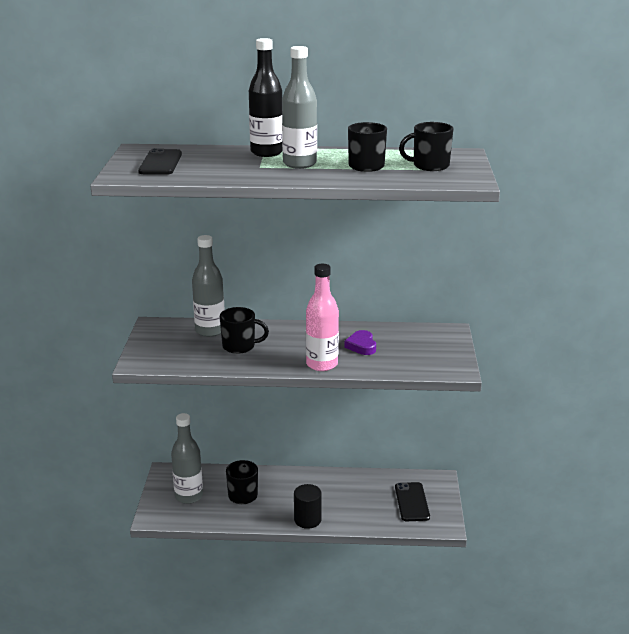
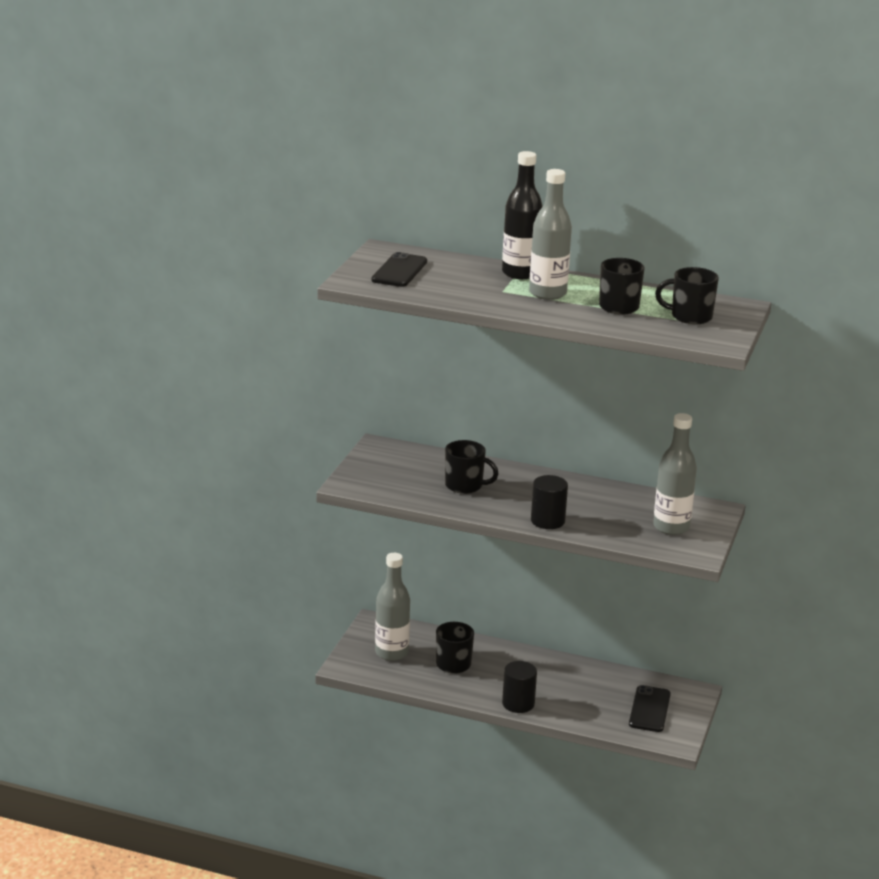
camera: 15 degrees right, 0 degrees up
(210, 331) = (439, 463): grey bottle -> grey bottle (671, 527)
(322, 364) = (547, 521): pink bottle -> black cylinder
(361, 346) = (603, 508): purple heart -> none

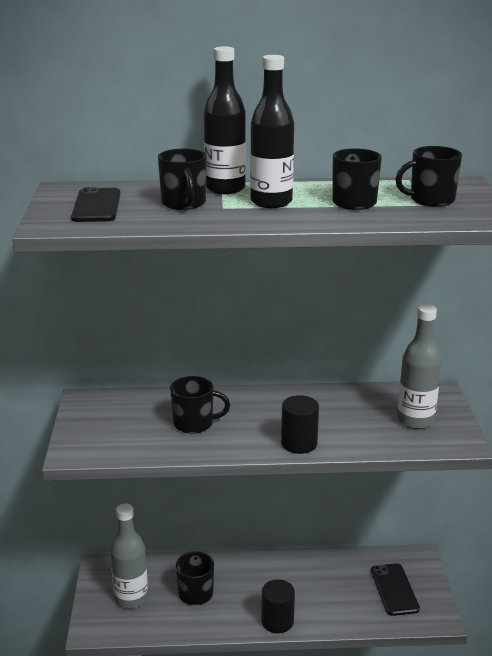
camera: 20 degrees left, 0 degrees up
(472, 281) = (184, 204): none -> black mug
(547, 293) = (271, 202): grey bottle -> black bottle

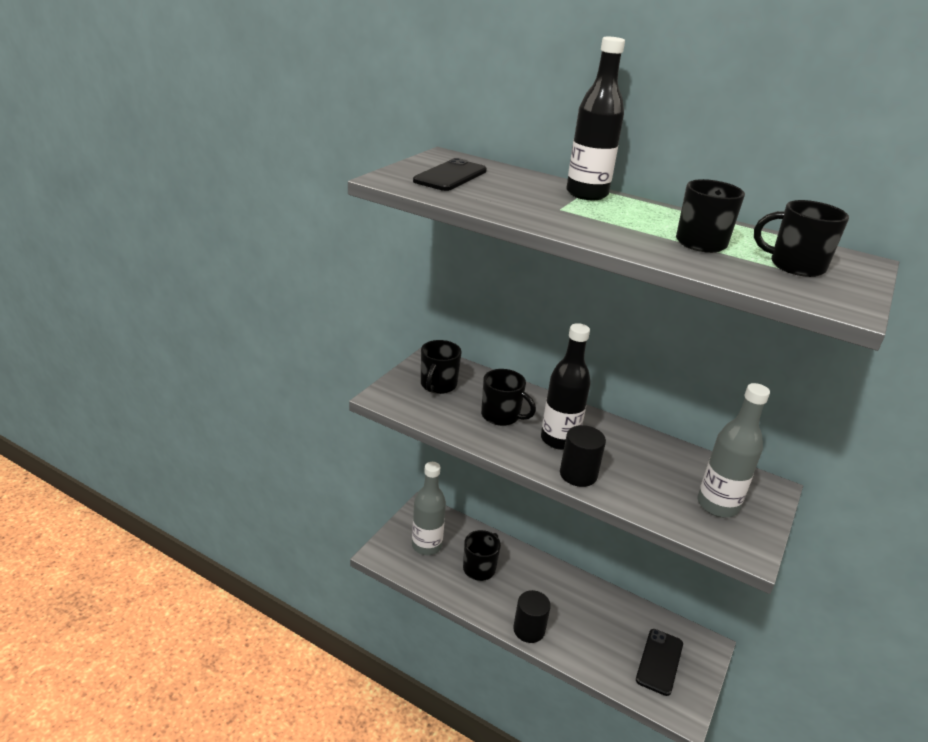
camera: 30 degrees right, 5 degrees up
(184, 204) = (528, 195): black mug -> black mug (438, 385)
(271, 202) = (614, 218): black bottle -> black bottle (559, 440)

